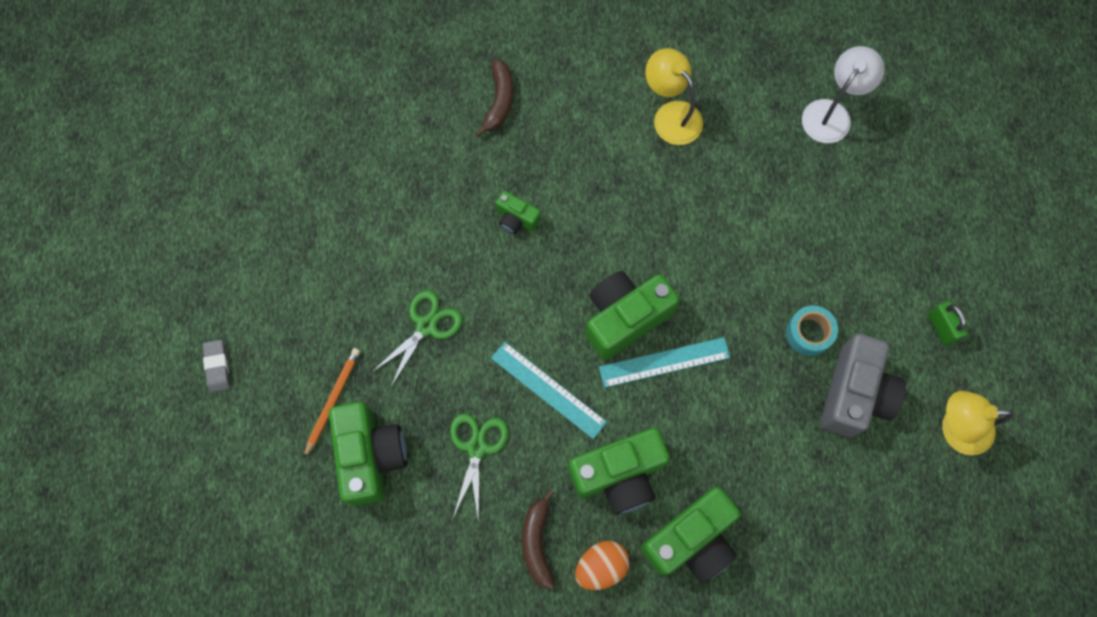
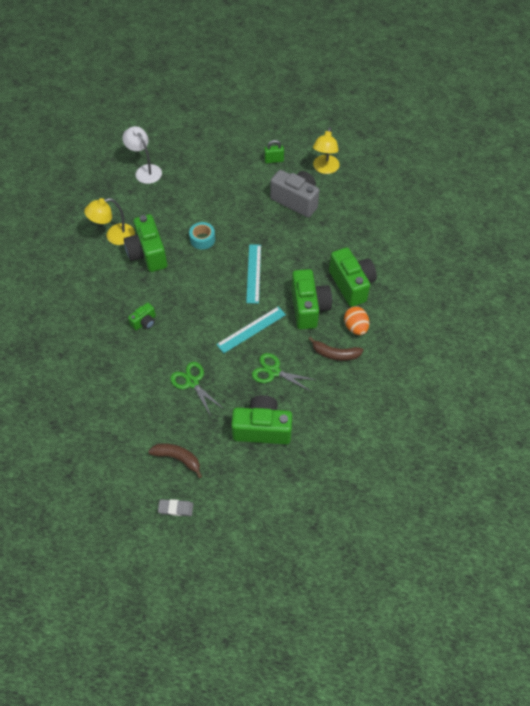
camera: 75 degrees left, 15 degrees down
(332, 401) = (221, 443): orange pencil -> none
(499, 101) = (66, 314): brown banana -> brown banana (178, 458)
(624, 318) = (223, 285): green camera -> green camera (148, 254)
(809, 333) = (259, 210): turquoise tape -> turquoise tape (202, 239)

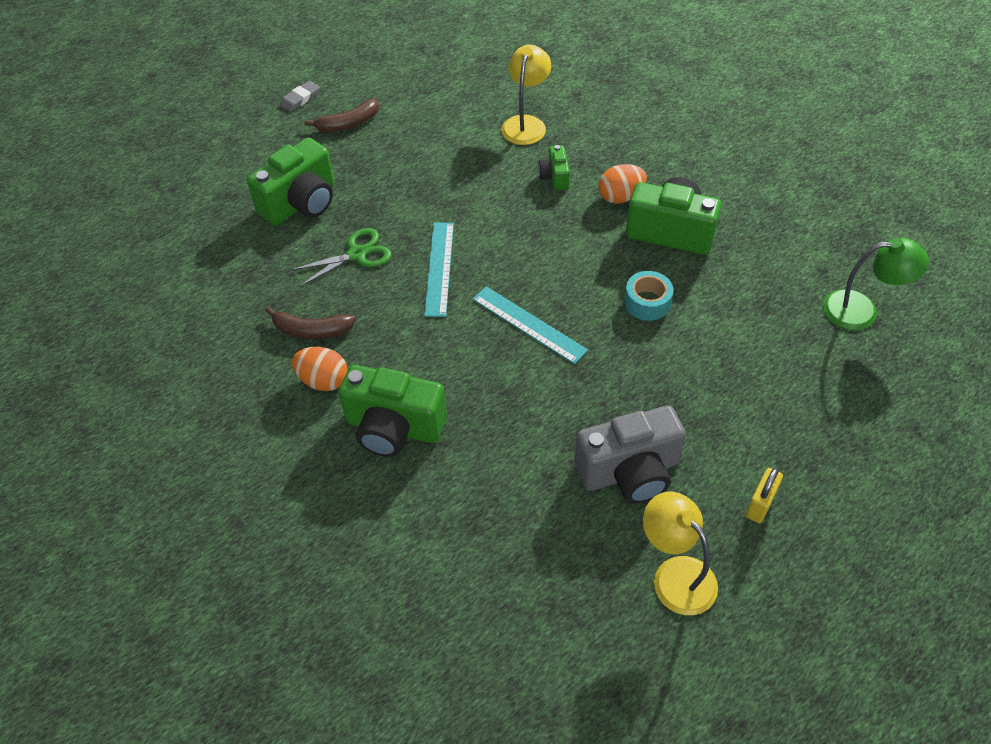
camera: 130 degrees right, 5 degrees down
(114, 236) = (735, 213): yellow lamp -> yellow lamp (526, 124)
(138, 286) = (620, 197): none -> orange egg
(145, 170) = (861, 310): white lamp -> green lamp
(192, 382) = (424, 177): green scissors -> none
(274, 160) = (760, 504): green padlock -> yellow padlock
(308, 308) = (409, 349): green camera -> none
(335, 354) = (311, 330): brown banana -> brown banana turned 135 degrees counterclockwise

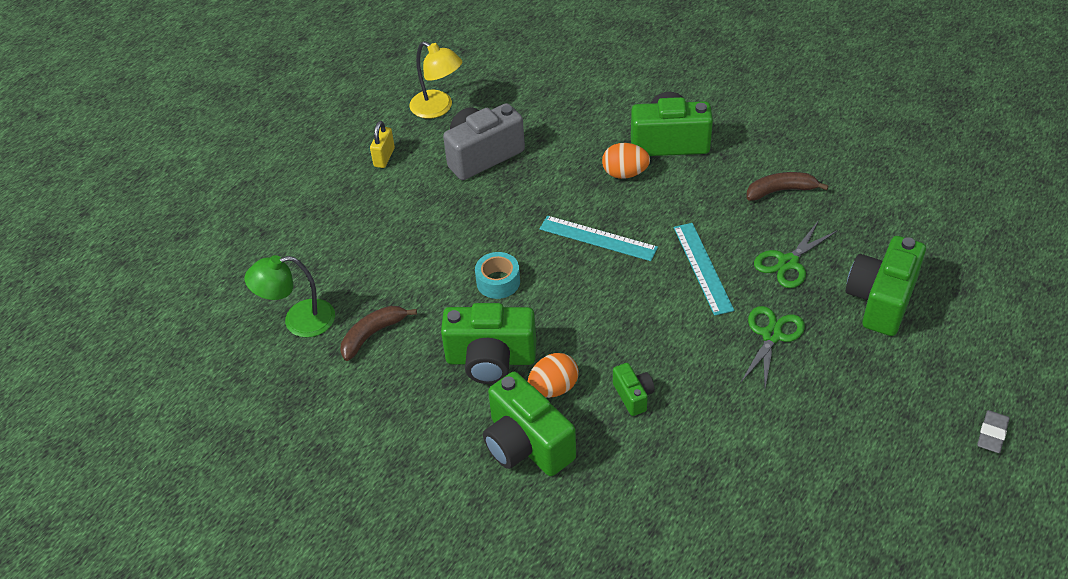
camera: 165 degrees right, 5 degrees down
(323, 380) = (744, 158): orange egg -> orange egg (625, 173)
(348, 123) = (906, 411): brown banana -> brown banana (372, 334)
(413, 196) = (772, 335): none -> green scissors
(526, 124) = (697, 464): yellow lamp -> none
(655, 162) = (526, 444): none -> green camera

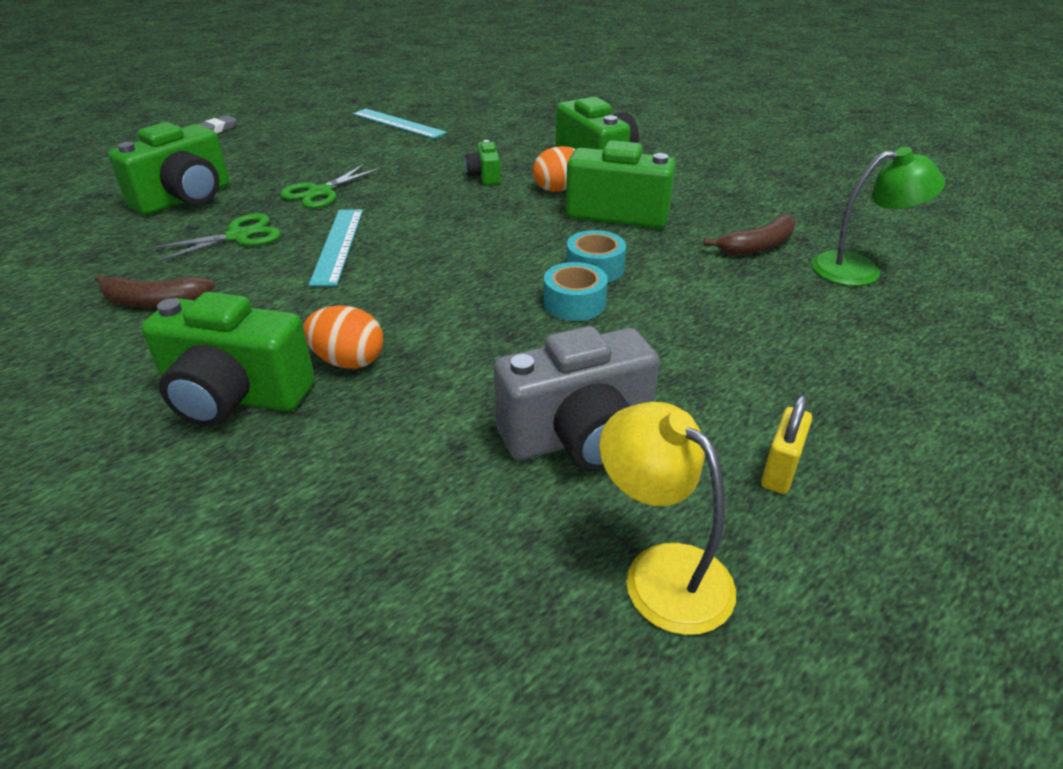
camera: 170 degrees left, 10 degrees down
(505, 244) = (574, 303): none -> turquoise tape
(598, 238) = (444, 290): turquoise ruler -> turquoise ruler (398, 123)

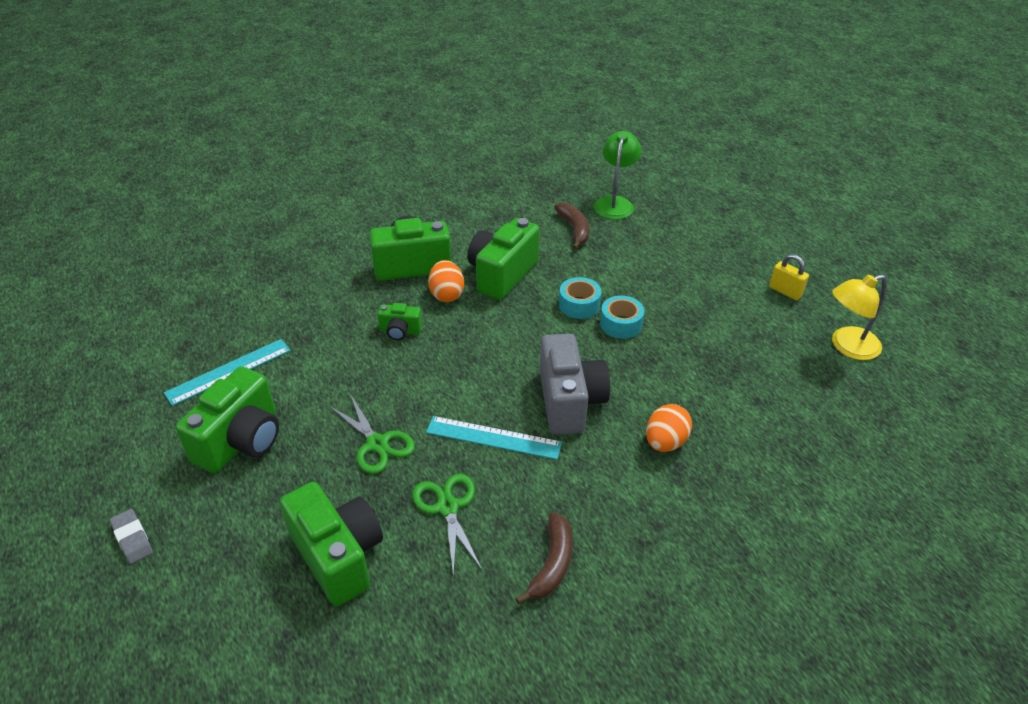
camera: 75 degrees left, 5 degrees up
(235, 397) = (696, 504): green camera -> green camera (241, 441)
(579, 437) = (754, 351): grey camera -> grey camera (569, 401)

